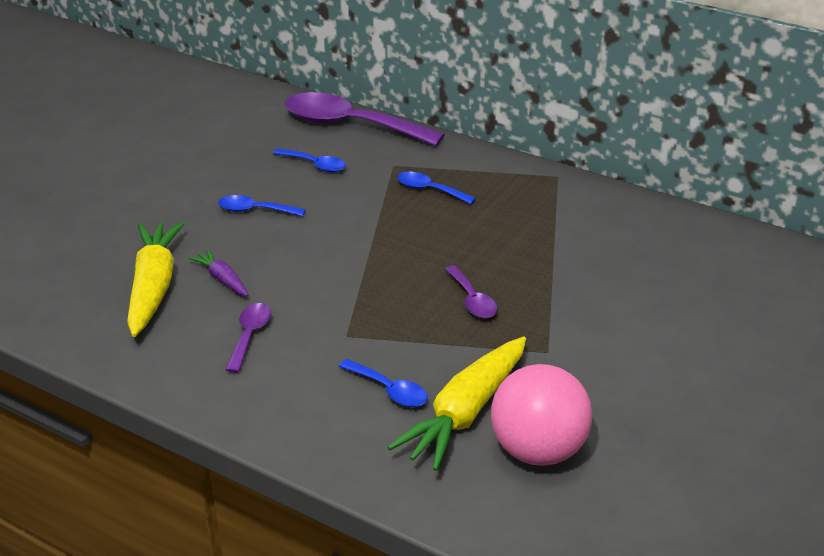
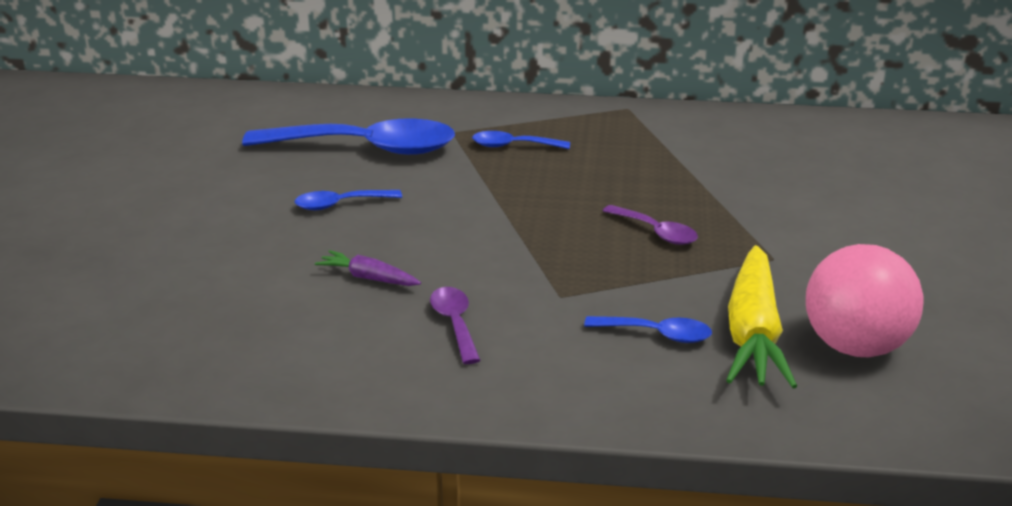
camera: 25 degrees left, 5 degrees down
(153, 287) = (294, 305): yellow carrot -> none
(315, 165) = (366, 148): blue spoon -> blue spoon, size x2.15
(350, 125) = (368, 105): purple spoon -> none

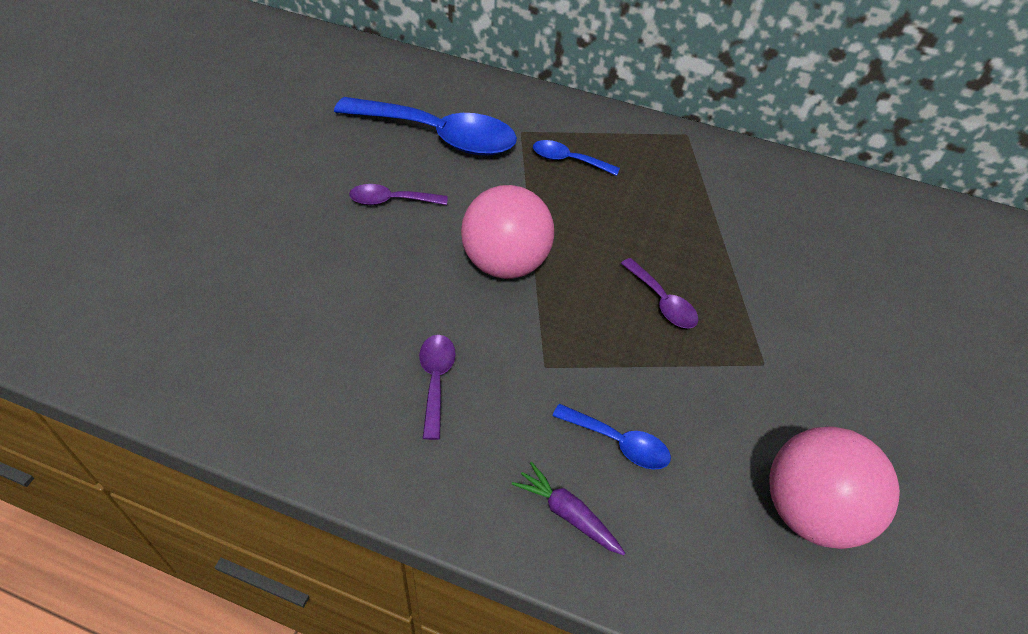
camera: 10 degrees right, 20 degrees up
(340, 204) = (391, 201): blue spoon -> purple spoon
(369, 278) = (381, 300): purple carrot -> purple carrot (567, 514)
(484, 231) = (505, 264): none -> pink ball
(753, 333) = (712, 465): yellow carrot -> none

